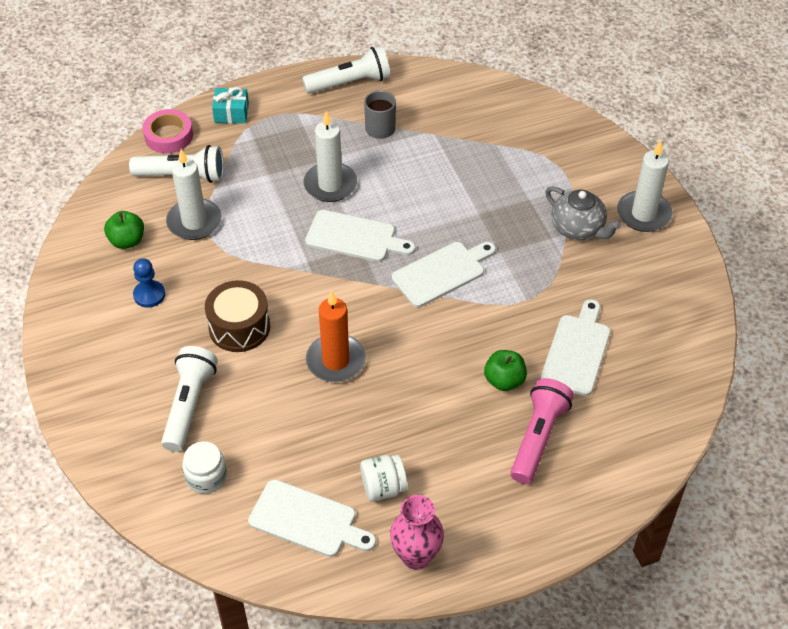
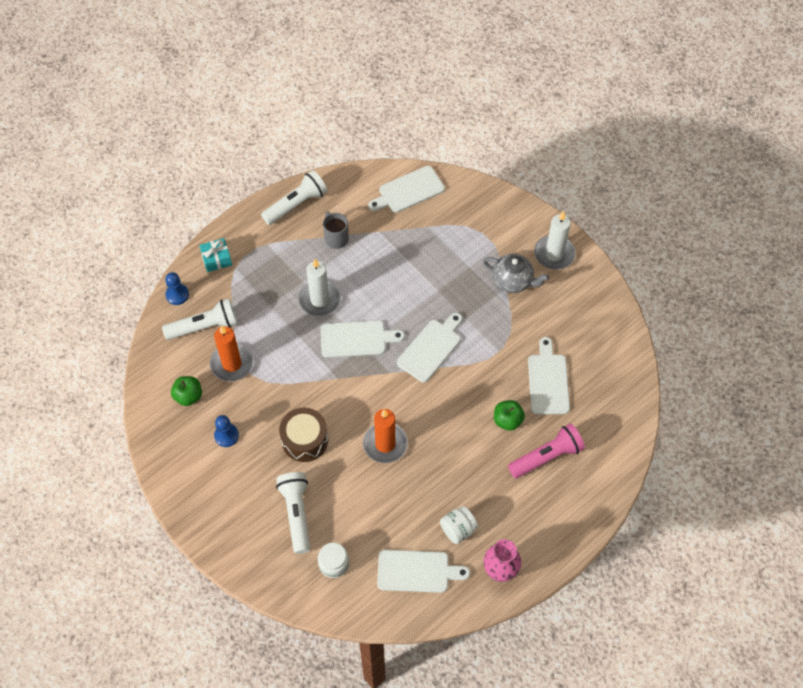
camera: 20 degrees left, 10 degrees up
(169, 136) = (177, 295): pink tape -> blue pawn
(194, 222) = (232, 364): white candle -> orange candle
(489, 102) = (408, 190): none -> white cutting board
(538, 438) = (546, 457): pink flashlight -> pink flashlight turned 60 degrees clockwise

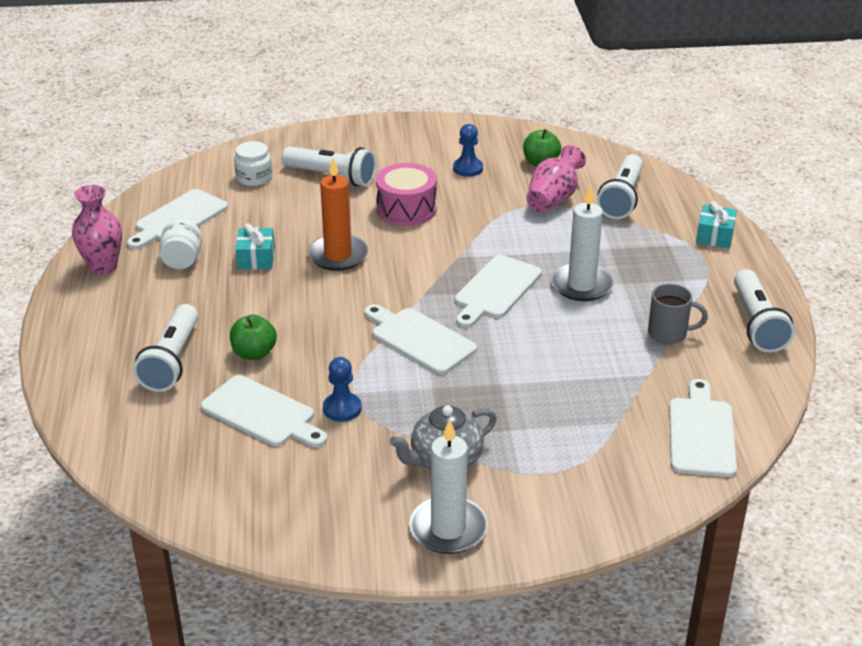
camera: 125 degrees right, 25 degrees down
(177, 295) = (684, 196): blue pawn -> blue pawn (342, 408)
(232, 364) = (553, 199): orange candle -> pink vase
(305, 440) = (406, 209): brown drum -> pink drum
(423, 488) = (256, 258): none -> turquoise gift
(431, 348) = (420, 339): white cutting board -> white cutting board turned 150 degrees clockwise
(546, 457) = (172, 361): pink flashlight -> white flashlight

